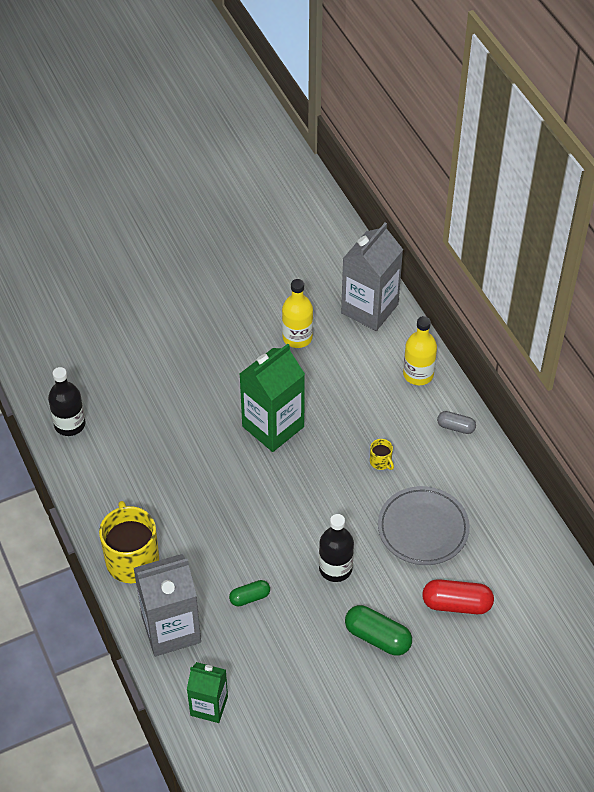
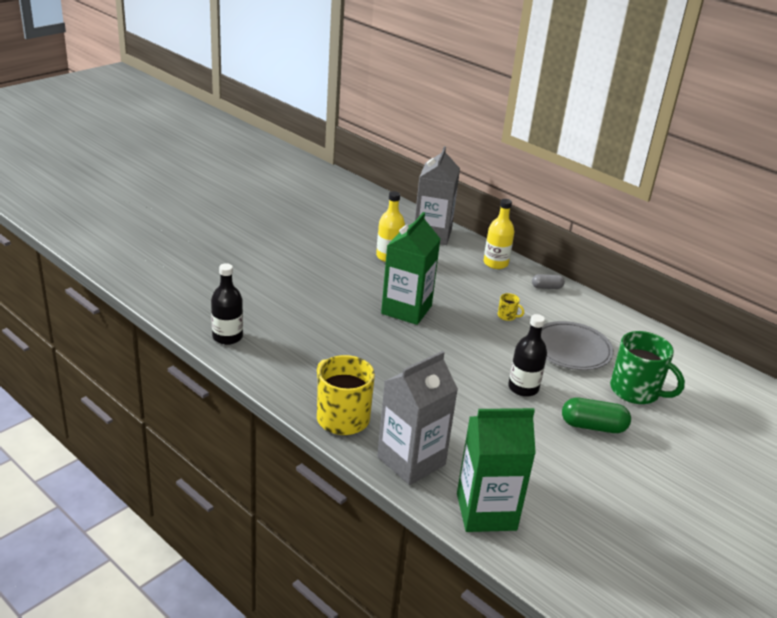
camera: 25 degrees left, 20 degrees down
(209, 706) = (486, 511): green carton -> green carton, size x1.65
(250, 597) = (466, 422): green capsule -> none
(456, 604) = (636, 391): red capsule -> green mug

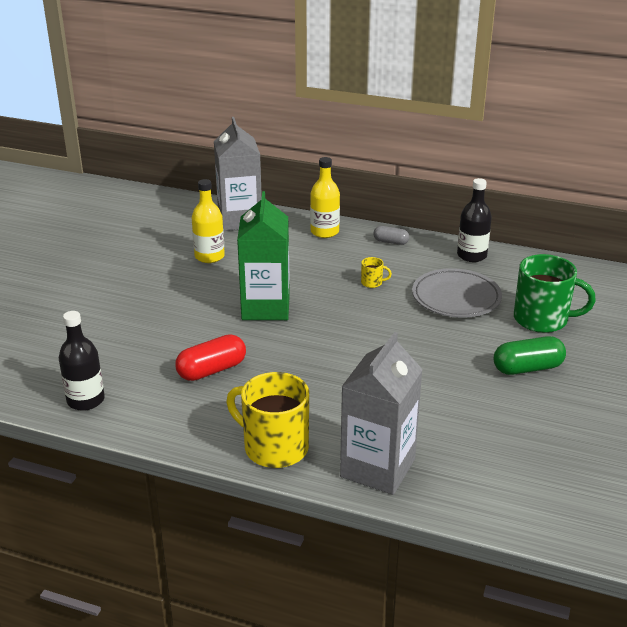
camera: 20 degrees left, 0 degrees up
(333, 344) = (212, 370): none -> red capsule
(486, 511) = (487, 493): green carton -> none
(523, 388) = (437, 352): black bottle -> black bottle (471, 255)
(546, 287) = (391, 242): grey capsule -> grey capsule turned 45 degrees clockwise

